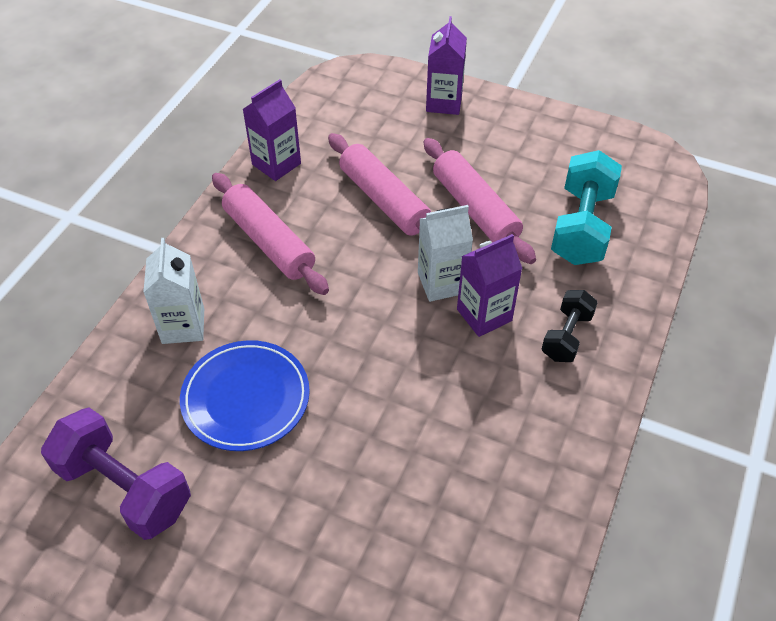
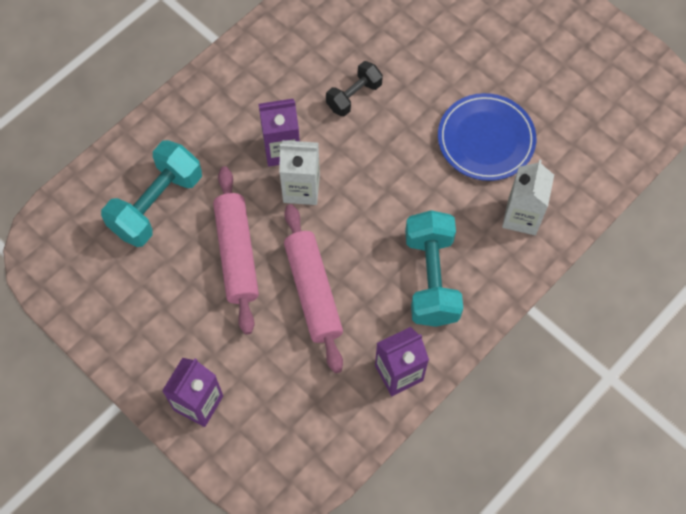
camera: 160 degrees left, 15 degrees up
(124, 488) = (582, 102): purple dumbbell -> none
(269, 242) = (431, 278): pink rolling pin -> turquoise dumbbell
(566, 336) = (230, 112): black dumbbell -> black dumbbell (354, 96)

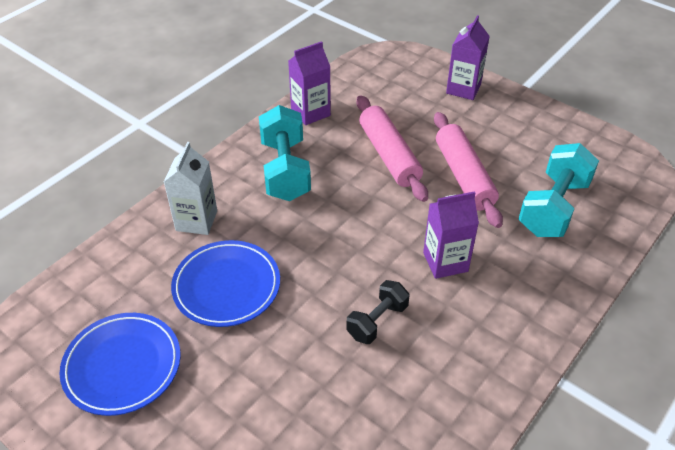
camera: 175 degrees right, 20 degrees down
(301, 189) = (417, 229): white carton -> none
(565, 74) = (122, 366): none -> blue plate

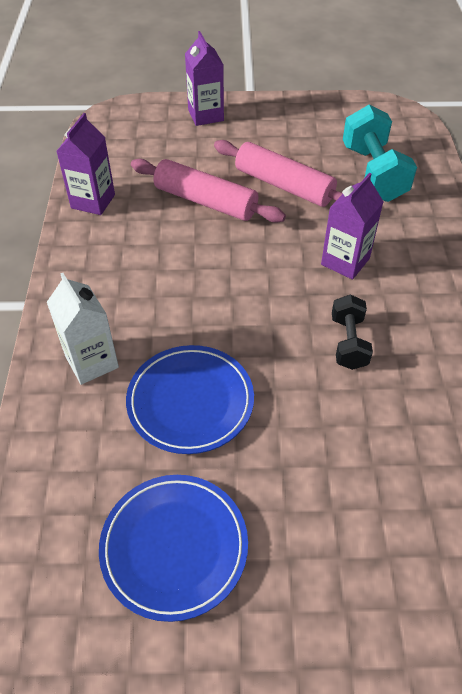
camera: 40 degrees left, 5 degrees up
(285, 170) = (127, 265): turquoise dumbbell -> none

